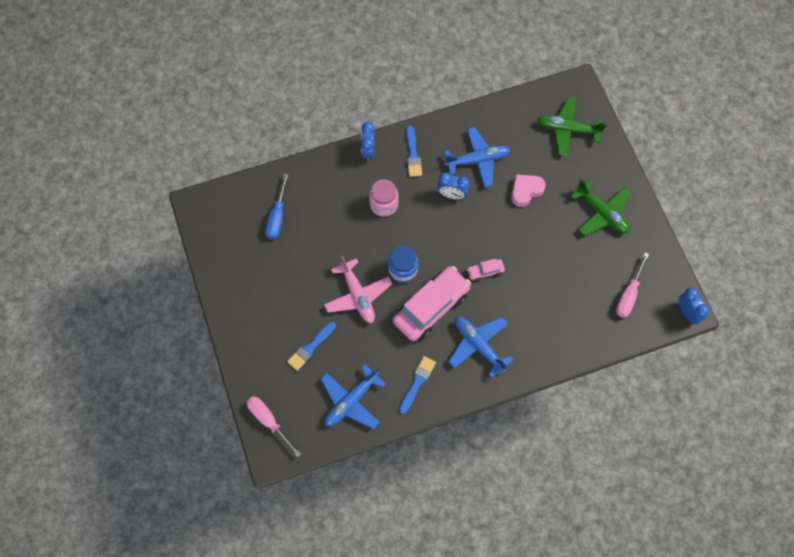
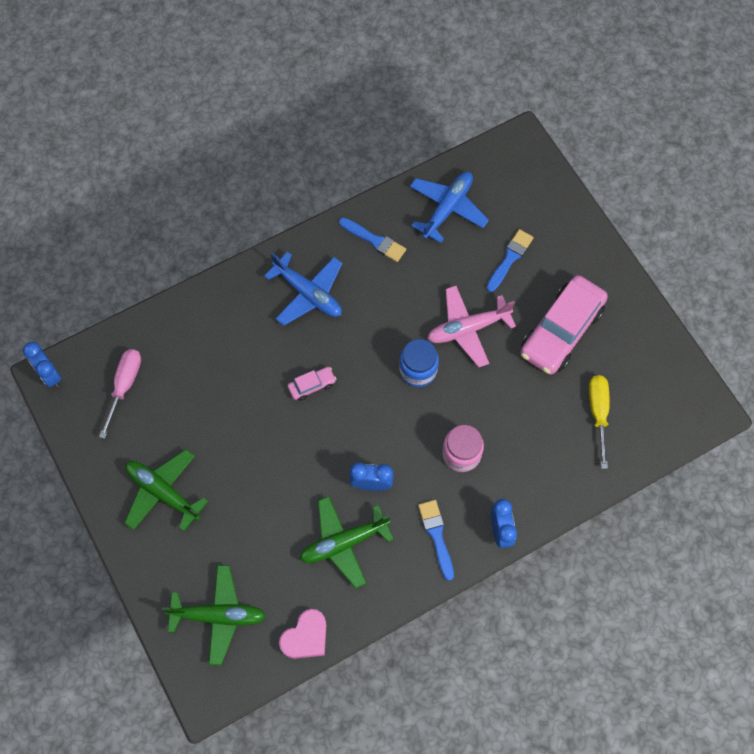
camera: 170 degrees right, 0 degrees up
(269, 421) = (535, 173): pink screwdriver -> none
(277, 216) = (598, 413): blue screwdriver -> yellow screwdriver
(358, 295) = (468, 329): pink plane -> pink plane turned 75 degrees counterclockwise
(417, 382) = (375, 240): blue brush -> blue brush turned 75 degrees counterclockwise
(431, 307) = (373, 329): pink car -> pink car (561, 331)
(477, 160) = (344, 543): blue plane -> green plane
(526, 191) = (270, 507): pink heart -> pink heart (306, 637)

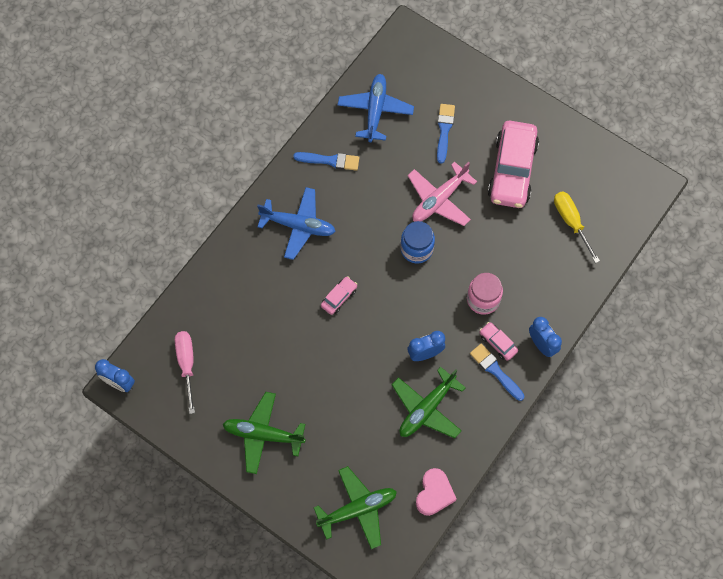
camera: 25 degrees left, 0 degrees up
(454, 507) = (498, 343): none -> pink car

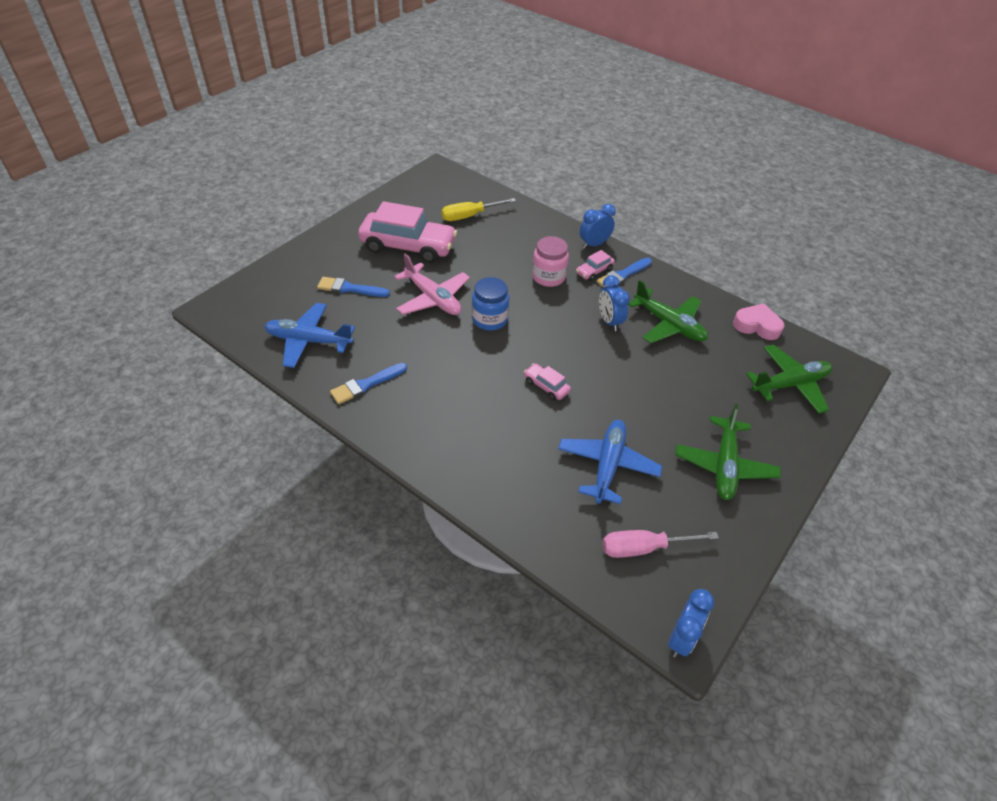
camera: 90 degrees left, 20 degrees down
(298, 226) = (450, 419): blue plane -> blue plane (607, 465)
(330, 160) = (366, 385): blue brush -> blue brush turned 135 degrees counterclockwise
(357, 509) = (789, 384): green plane -> green plane turned 90 degrees clockwise

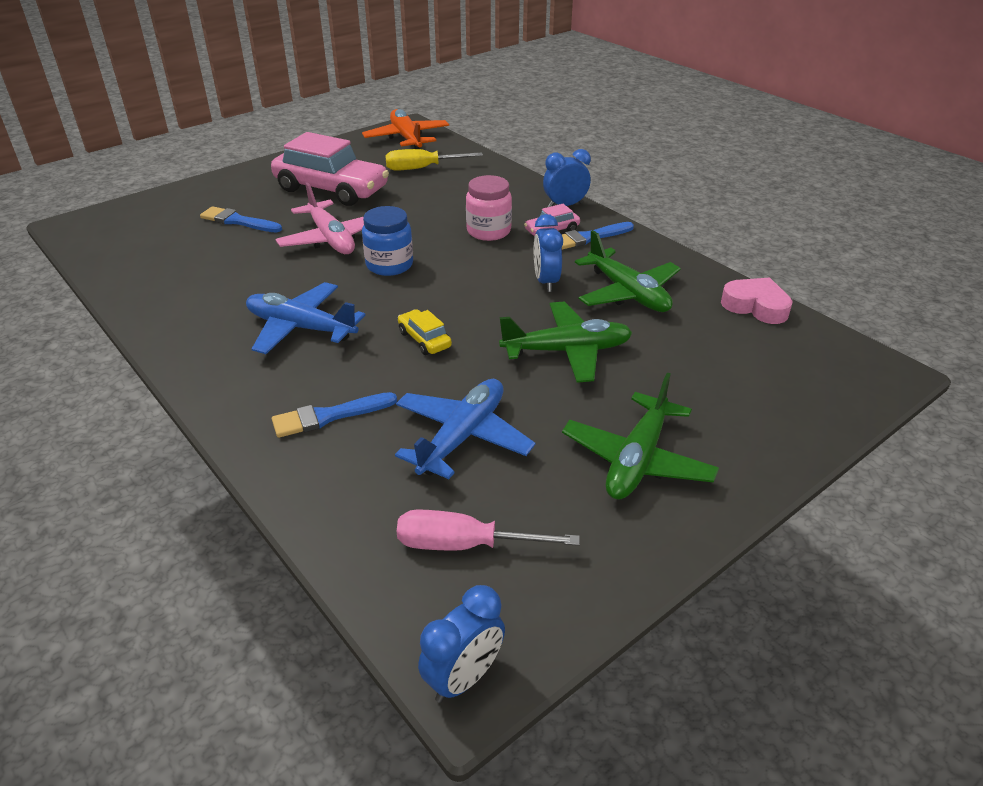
camera: 15 degrees right, 10 degrees down
(309, 341) = (157, 264): blue plane -> blue plane (301, 328)
(366, 385) = (196, 313): blue brush -> blue brush (328, 416)
(442, 184) = (407, 138): none -> orange plane
(546, 386) = (424, 339): pink car -> yellow car
(789, 384) = (780, 376): green plane -> green plane (567, 351)

